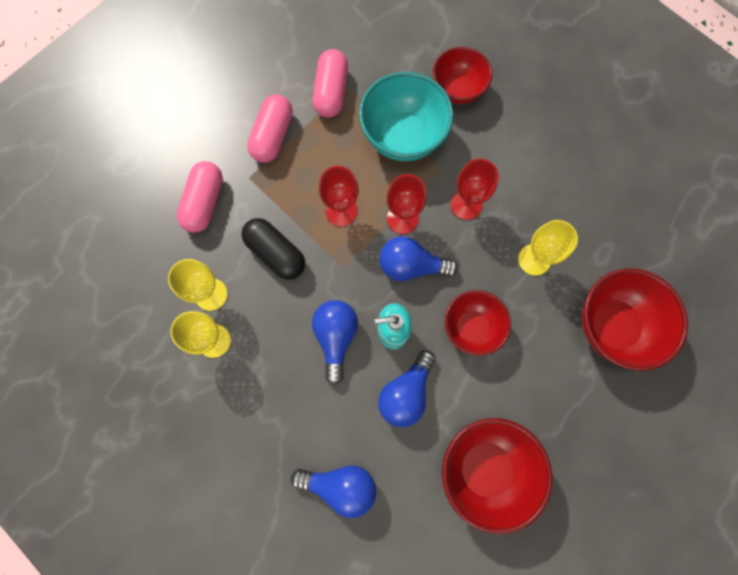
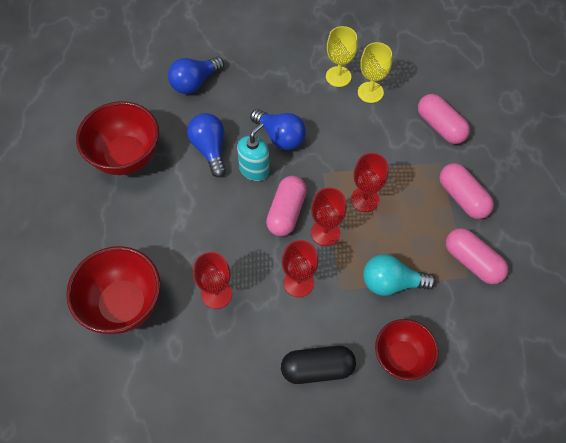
camera: 130 degrees right, 15 degrees down
(276, 253) = (367, 142): black capsule -> black capsule (317, 369)
(403, 137) = (391, 283): turquoise bowl -> turquoise light bulb
(411, 265) = (286, 212): blue light bulb -> pink capsule
(471, 327) = (211, 216): red bowl -> none
(534, 259) = (216, 294): yellow goblet -> red goblet

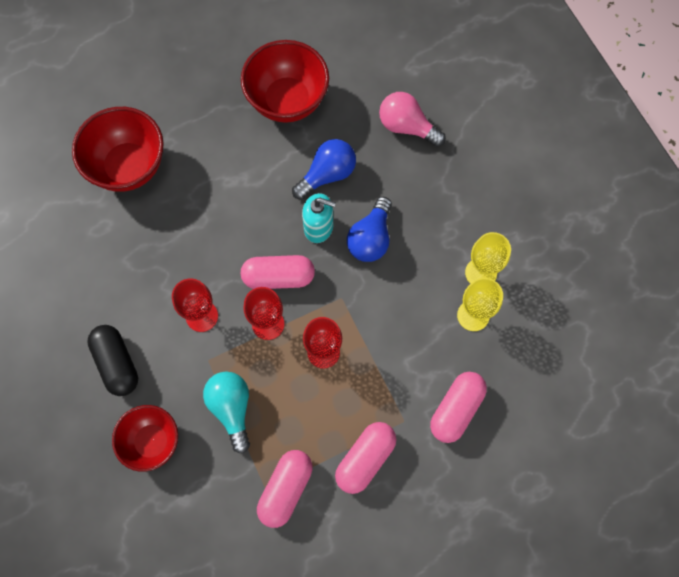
camera: 70 degrees right, 10 degrees up
(194, 83) = (407, 127): blue light bulb -> pink light bulb
(216, 294) = (165, 244): red goblet -> none

